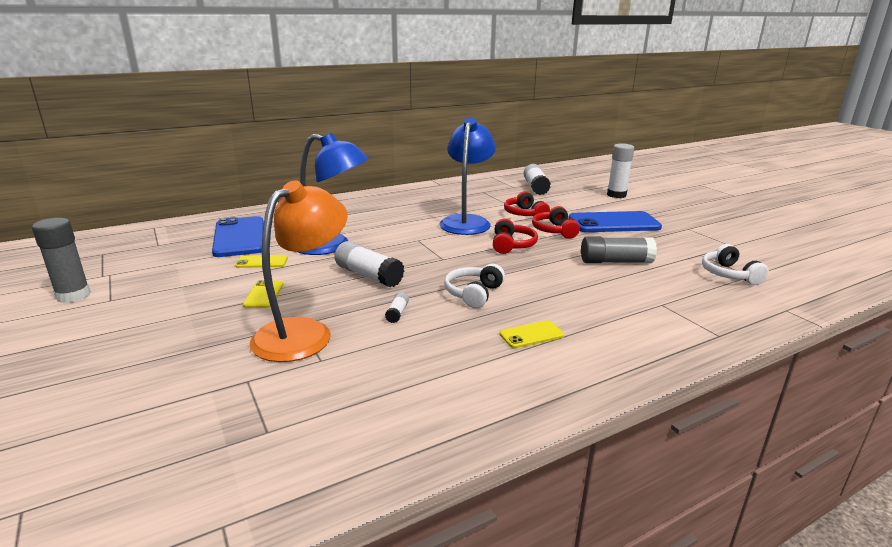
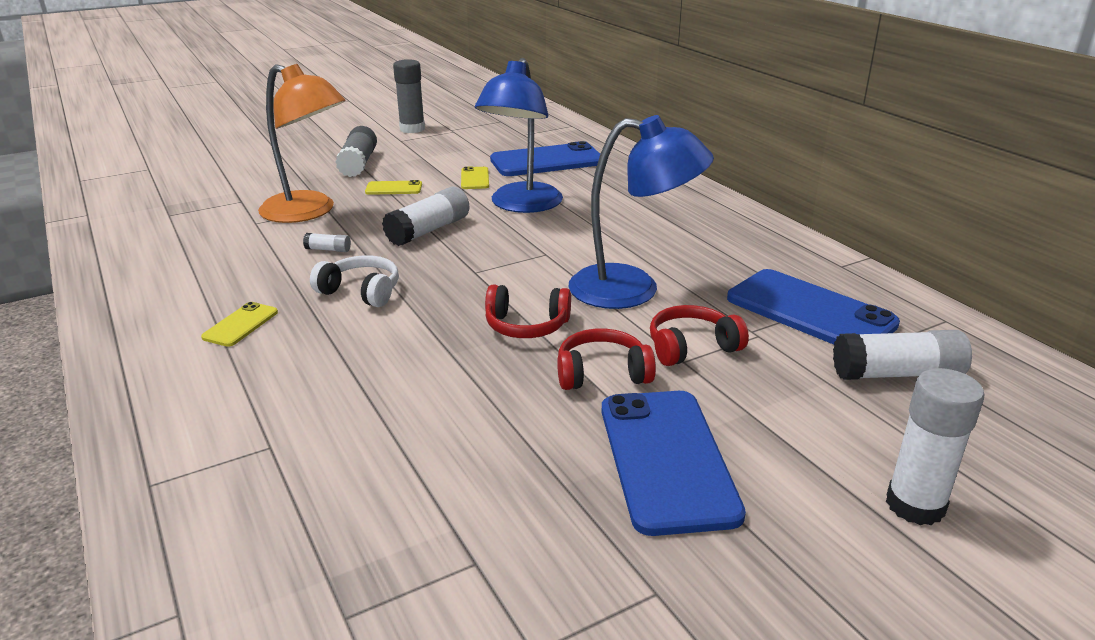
camera: 90 degrees right, 5 degrees up
(486, 193) = (810, 311): none -> blue phone
(531, 335) = (240, 325): yellow phone -> yellow phone turned 45 degrees clockwise
(615, 262) = (447, 425): grey glue stick -> grey glue stick (358, 164)
(729, 274) = (359, 578): white headphones -> none

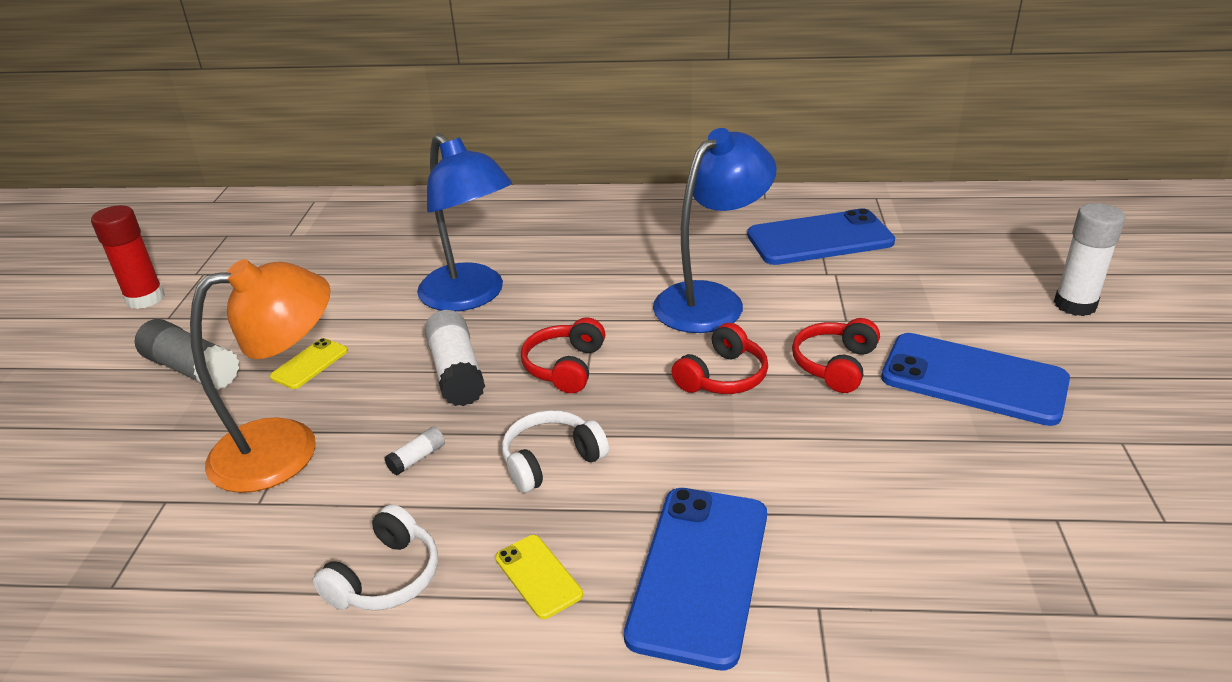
camera: 55 degrees left, 5 degrees up
(213, 279) = (386, 577): none -> white headphones
(412, 129) = (145, 298): grey glue stick -> red glue stick
(475, 178) = (363, 302): yellow phone -> none
(547, 161) = (384, 246): blue phone -> blue phone (699, 573)
(692, 347) = (829, 308): red headphones -> red headphones (565, 367)
(897, 374) = (928, 244): white glue stick -> none

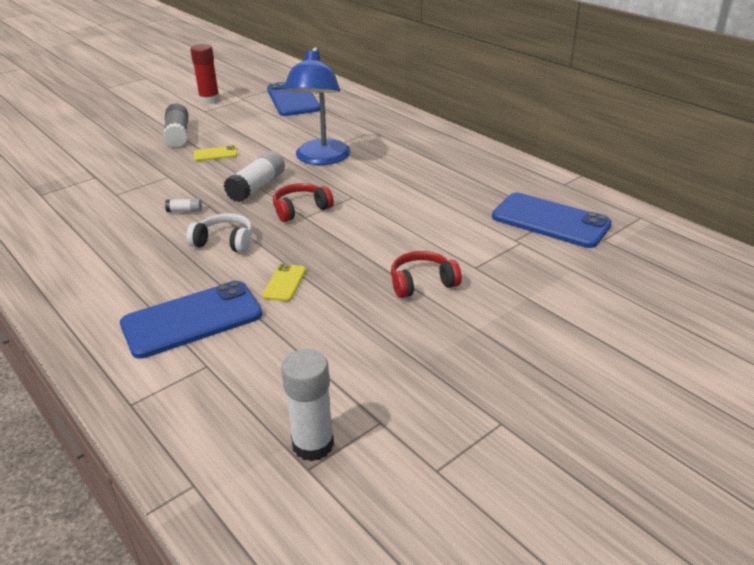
camera: 45 degrees right, 0 degrees up
(287, 448) = (155, 181): orange lamp -> none
(386, 577) = (103, 244): white headphones -> none
(538, 576) = (143, 278): yellow phone -> yellow phone (284, 283)
(711, 299) = (424, 218): blue lamp -> none
(723, 376) = (357, 254): red headphones -> none
(973, 379) = (483, 337): blue phone -> blue phone (293, 99)
(1075, 305) = (645, 345): white glue stick -> white glue stick (313, 444)

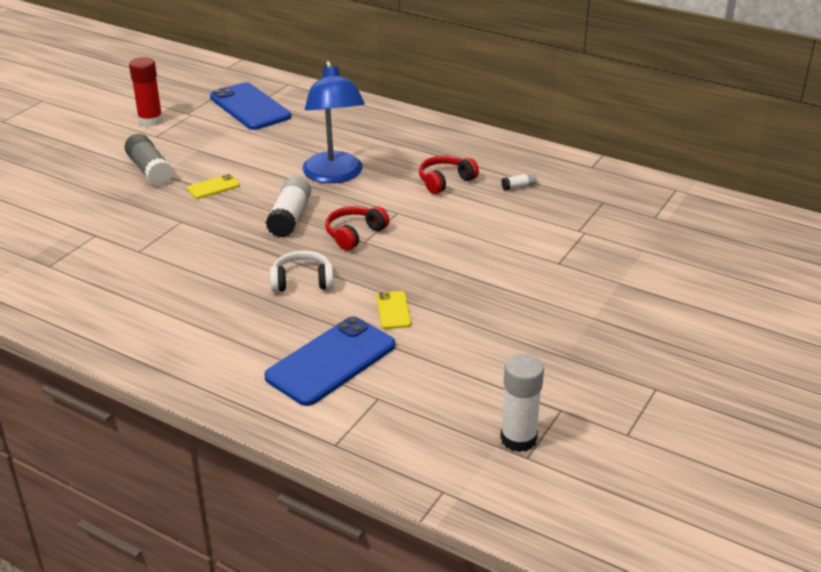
camera: 20 degrees left, 0 degrees up
(185, 211) = (232, 256): white glue stick -> white glue stick (518, 186)
(422, 283) = (521, 286): red headphones -> red headphones (445, 181)
(550, 221) = (599, 206): blue phone -> none

